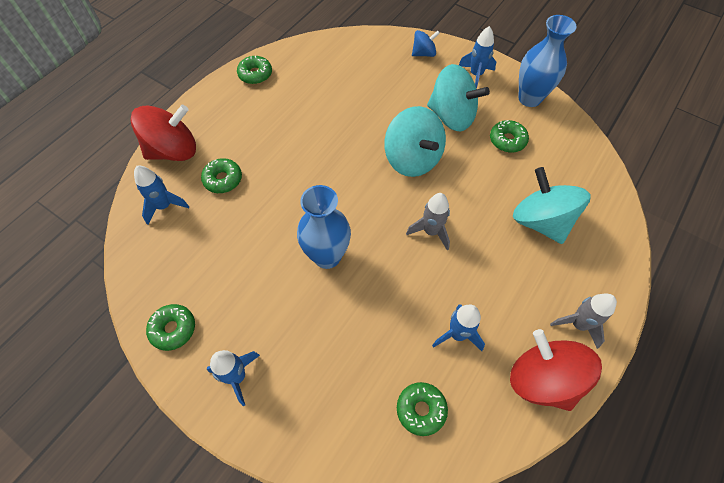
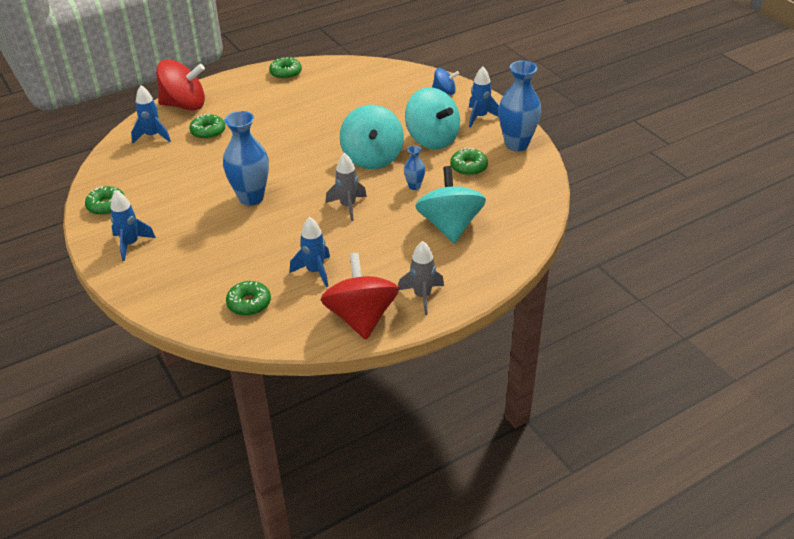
camera: 25 degrees right, 20 degrees down
(475, 182) = (414, 186): none -> blue vase

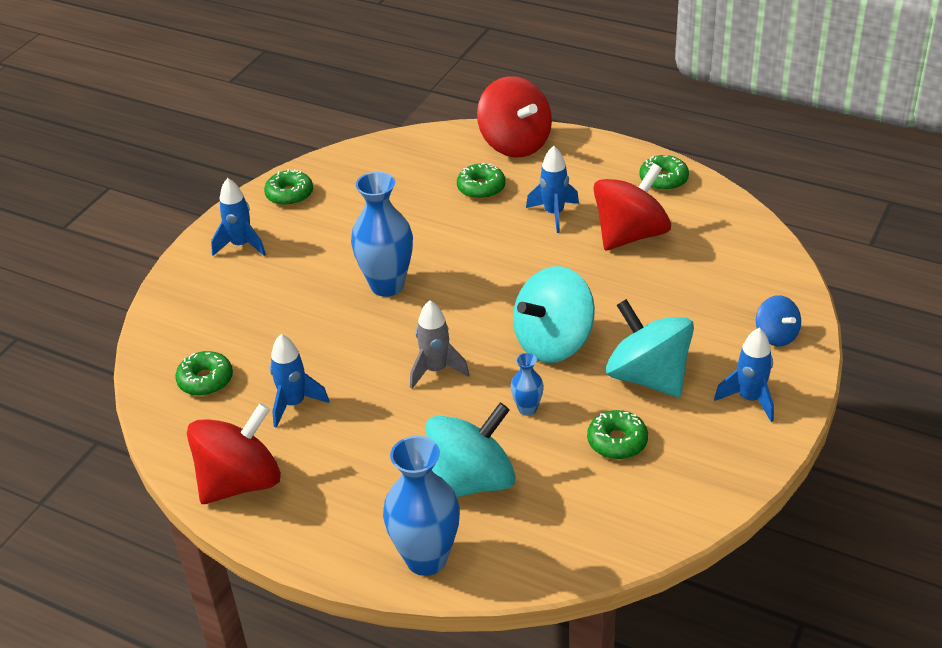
camera: 60 degrees right, 0 degrees up
(152, 136) = (435, 155): blue rocket -> blue rocket (554, 214)
(317, 101) = (630, 235): none -> red spinning top
(422, 296) = (314, 519): grey rocket -> none
(432, 139) = (648, 377): turquoise spinning top -> turquoise spinning top turned 120 degrees clockwise
(516, 144) = (719, 467): blue vase -> blue vase (426, 559)

